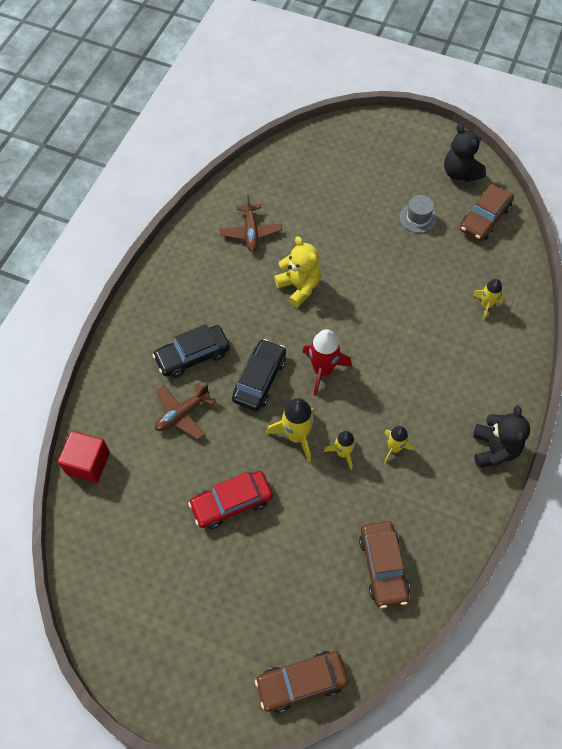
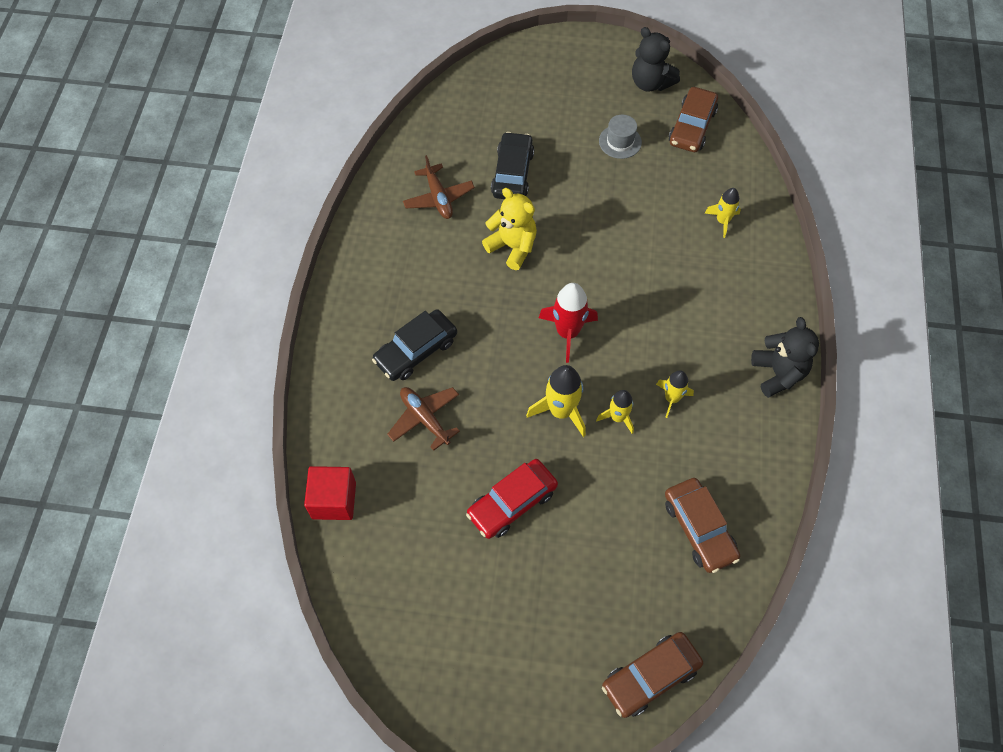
camera: 15 degrees left, 0 degrees up
(182, 414) = (425, 419): brown plane -> brown plane turned 105 degrees clockwise
(259, 379) = (500, 359): black car -> black car (512, 173)

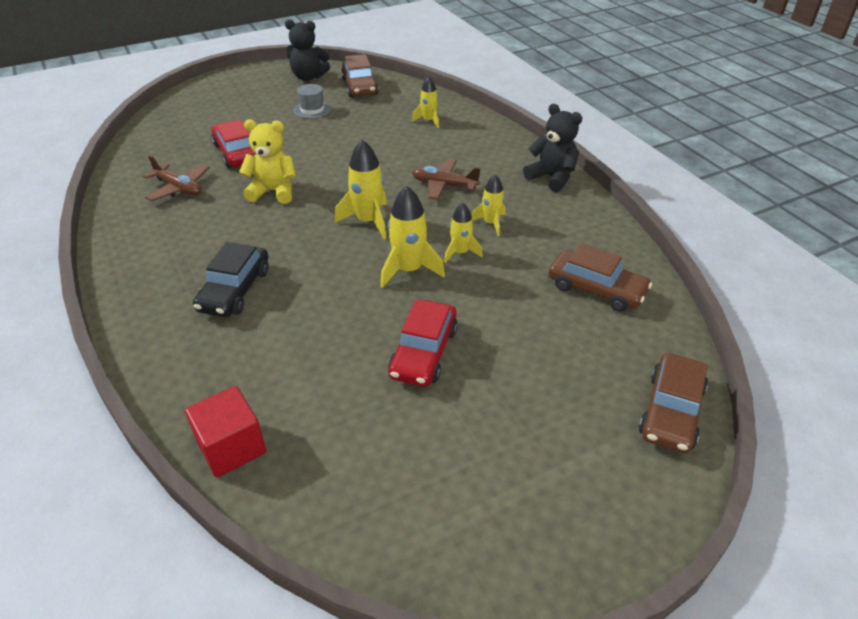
camera: 35 degrees left, 20 degrees down
(425, 419) = (283, 333): brown plane -> brown plane (444, 185)
(512, 173) = (237, 153): black car -> red car
(567, 332) = (368, 221): red rocket -> yellow rocket

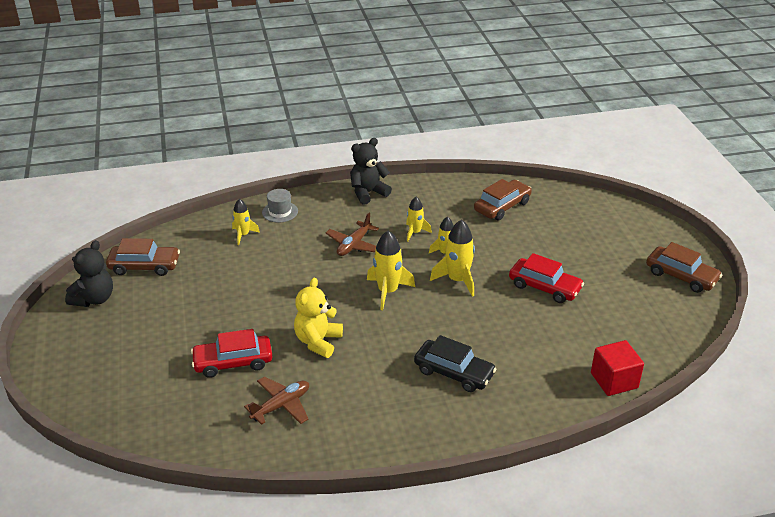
camera: 75 degrees left, 5 degrees down
(312, 109) = (173, 303): grey hat -> grey hat (280, 212)
(671, 411) = (607, 209): brown car -> brown car (681, 276)

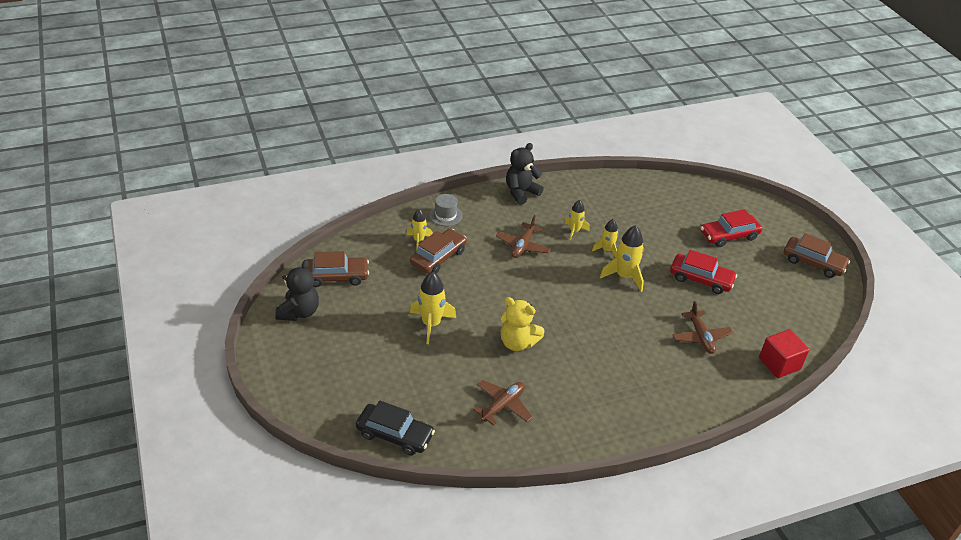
camera: 10 degrees left, 5 degrees up
(233, 362) = (447, 367): red car -> red car (729, 235)
(318, 341) = (517, 343): yellow teddy bear -> yellow teddy bear turned 75 degrees counterclockwise
(388, 291) = (566, 290): yellow rocket -> yellow rocket (431, 324)
(454, 372) = (643, 365): black car -> black car (395, 435)
(502, 206) = (645, 201): brown car -> brown car (438, 257)
(528, 347) = (701, 337): none -> brown plane

